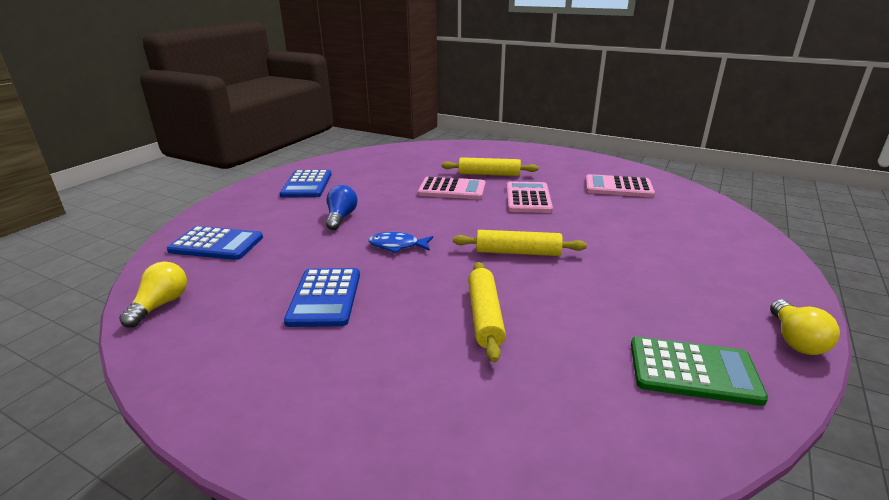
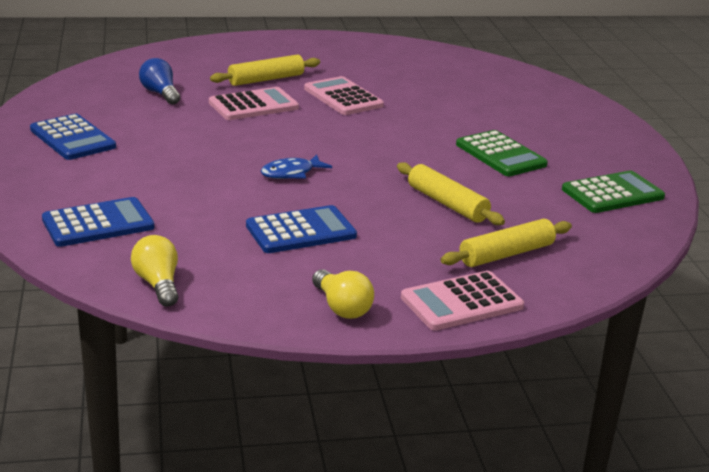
camera: 40 degrees left, 0 degrees up
(325, 297) = (301, 231): blue calculator -> blue calculator turned 75 degrees counterclockwise
(341, 217) = (185, 163): blue light bulb -> blue light bulb (160, 93)
(518, 252) = (404, 150): yellow rolling pin -> yellow rolling pin (506, 254)
(606, 283) = (500, 155): none -> green calculator
(618, 187) = (409, 67): pink calculator -> pink calculator (461, 302)
(795, 340) = (648, 157): yellow light bulb -> yellow light bulb (341, 307)

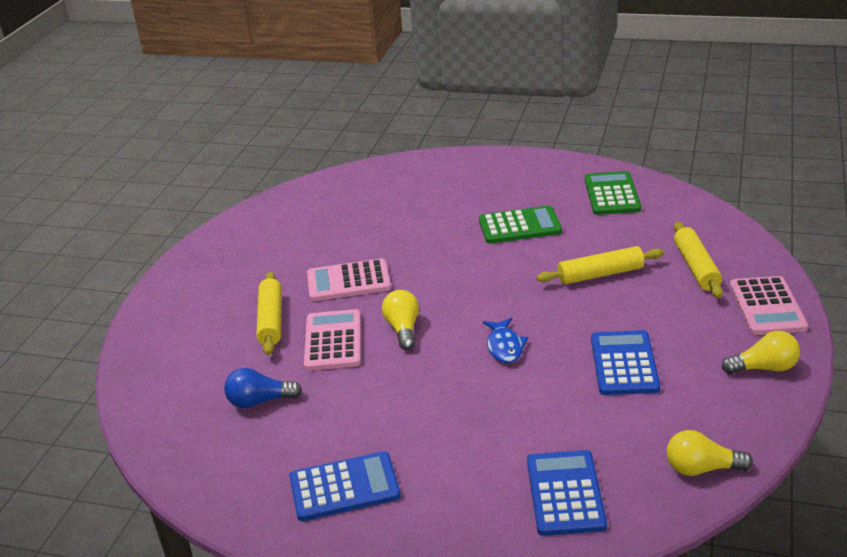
camera: 60 degrees left, 5 degrees up
(288, 128) = (403, 329): none -> yellow light bulb

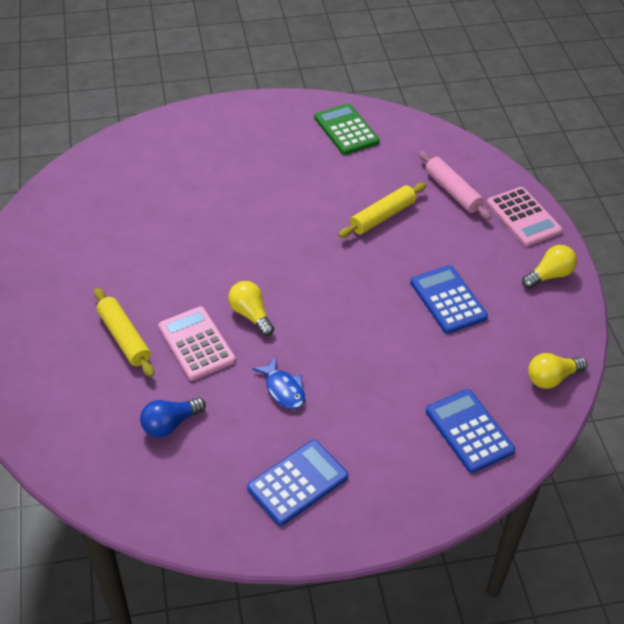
camera: 30 degrees left, 15 degrees up
(348, 281) = (170, 277): pink calculator -> none
(504, 347) = (346, 309): blue fish -> blue fish (283, 389)
(520, 226) = (287, 181): green calculator -> none
(696, 267) = (453, 191): yellow rolling pin -> pink rolling pin

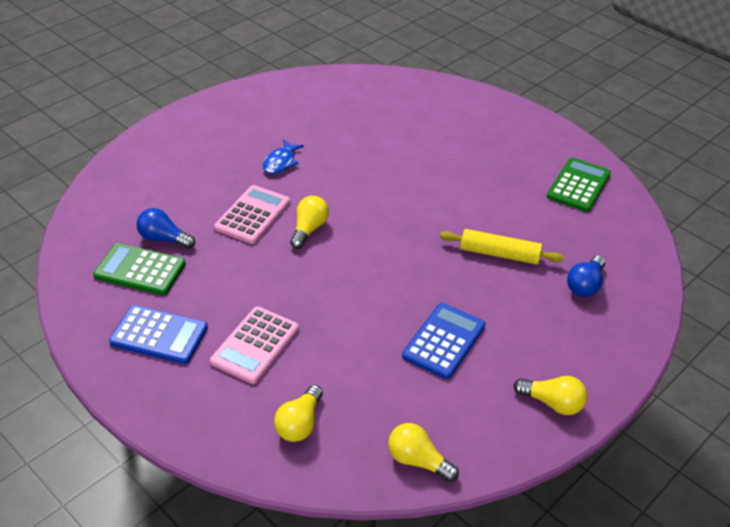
camera: 55 degrees right, 5 degrees down
(124, 338) = (226, 177): yellow rolling pin -> none
(198, 461) = (140, 270): none -> green calculator
(283, 389) = (247, 283): blue fish -> blue fish (281, 162)
(453, 191) = (585, 285): pink rolling pin -> blue light bulb
(469, 431) = (300, 423): blue calculator -> yellow light bulb
(523, 217) = (610, 350): pink calculator -> pink calculator (255, 345)

